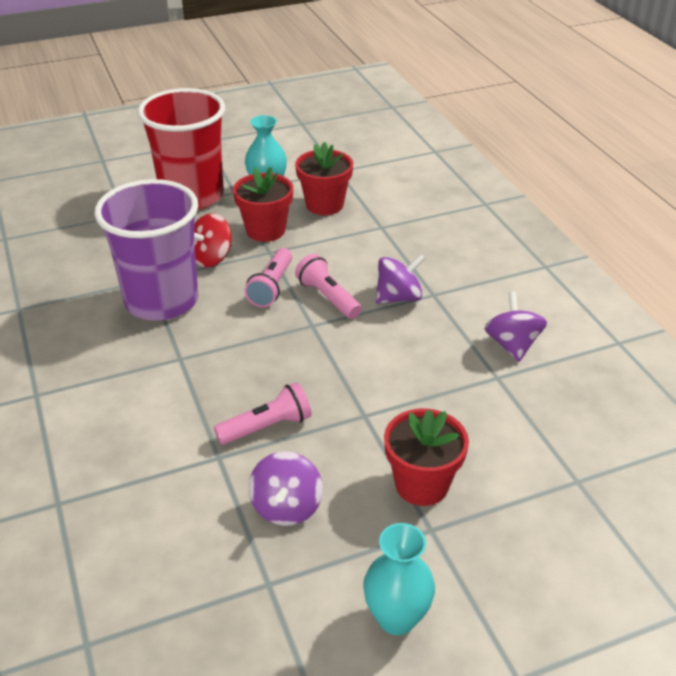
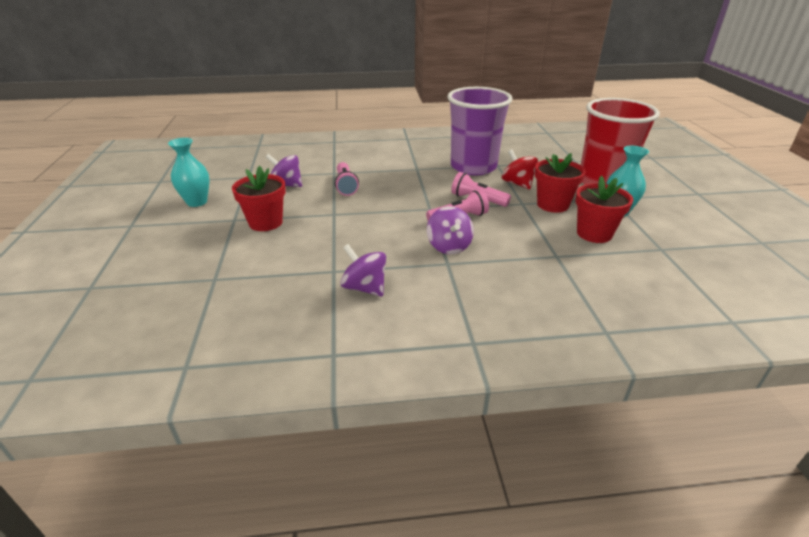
camera: 105 degrees right, 5 degrees down
(512, 345) = (365, 288): purple spinning top -> purple spinning top turned 150 degrees counterclockwise

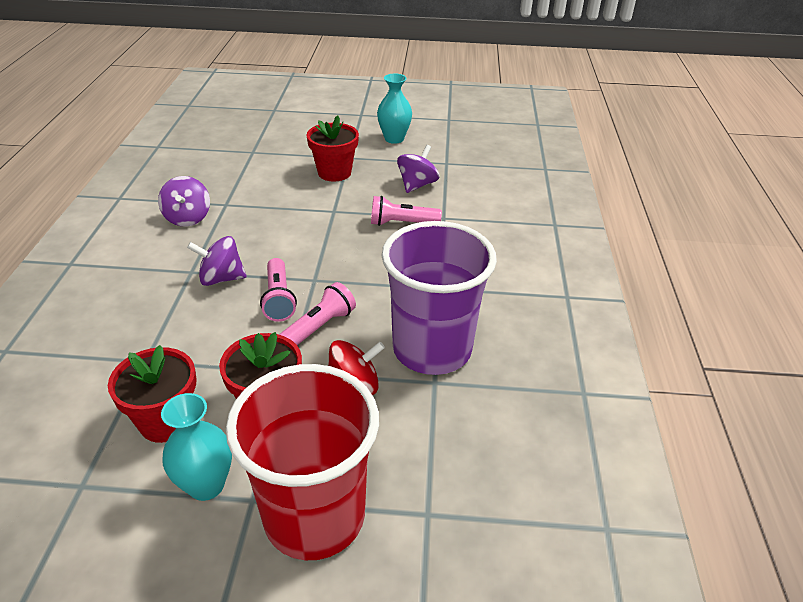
camera: 100 degrees right, 5 degrees up
(365, 288) = (188, 218): purple spinning top -> purple spinning top turned 120 degrees clockwise

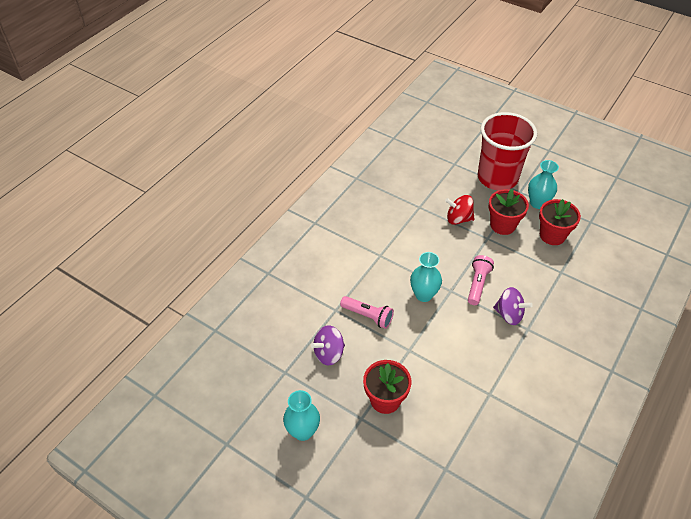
camera: 150 degrees left, 10 degrees up
(188, 218) = (522, 388): purple spinning top -> none
(319, 327) = (461, 256): pink flashlight -> none
(348, 263) = (423, 295): none -> turquoise vase
(432, 349) = (409, 222): purple cup -> none

